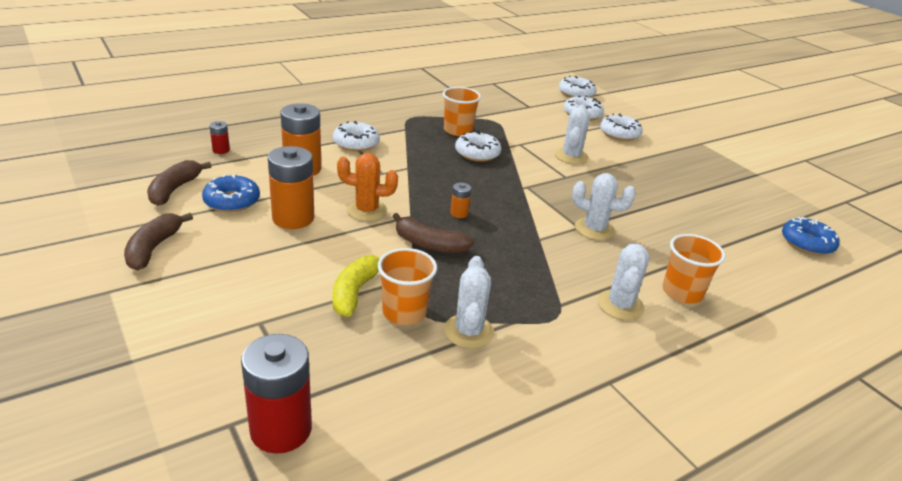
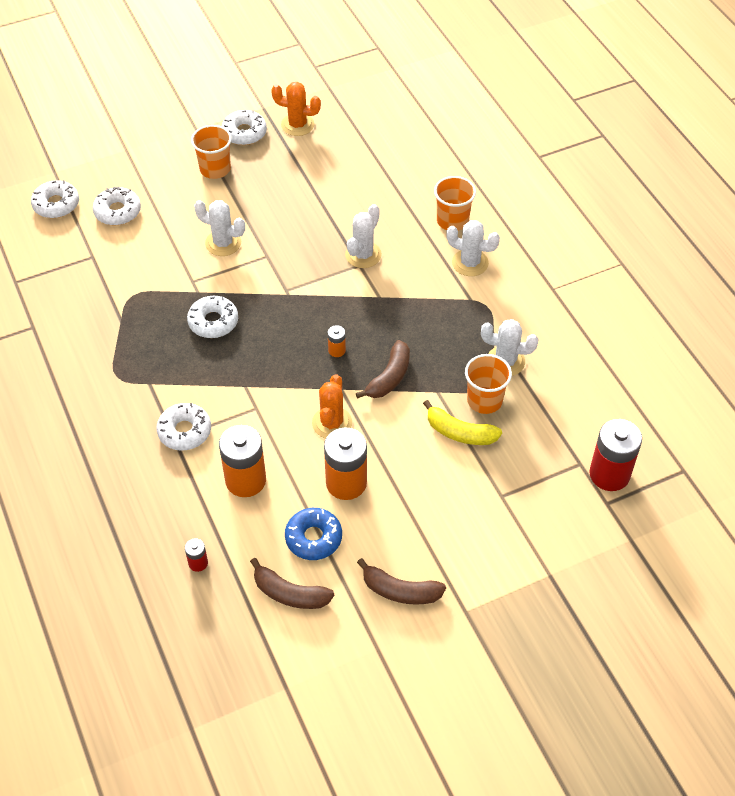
camera: 80 degrees left, 20 degrees up
(458, 130) = (156, 333): orange cup -> orange cup (215, 169)
(619, 133) = (170, 190): white donut -> white donut (244, 133)
(751, 191) = (297, 125): none -> orange cactus
(807, 243) = (382, 119): blue donut -> none

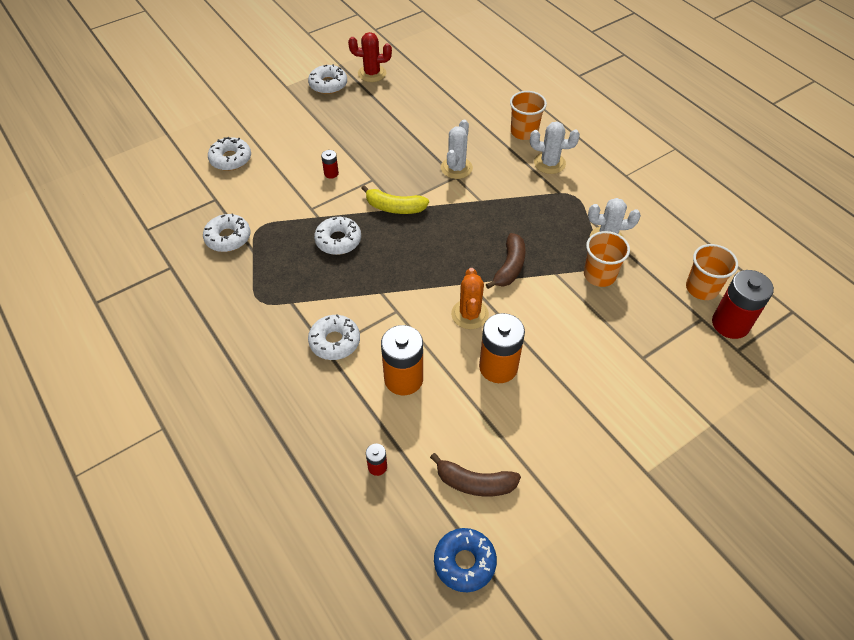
camera: 10 degrees left, 0 degrees up
(56, 204) = (173, 160): white donut -> white donut (228, 238)
(215, 169) = (309, 115): orange cup -> orange cup (701, 288)
(223, 243) = (331, 173): white cactus -> red battery
(297, 125) = (372, 73): orange cactus -> red cactus
(313, 538) = (482, 424): blue donut -> blue donut (464, 562)
(337, 350) = (456, 250): orange battery -> none
(400, 591) = (579, 462): brown banana -> none
(459, 432) = (587, 306): yellow banana -> yellow banana (394, 207)

